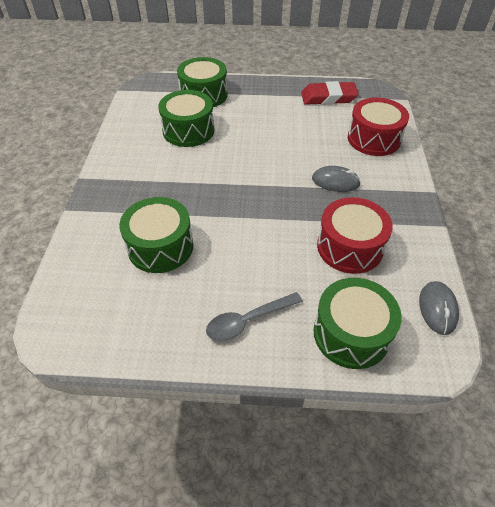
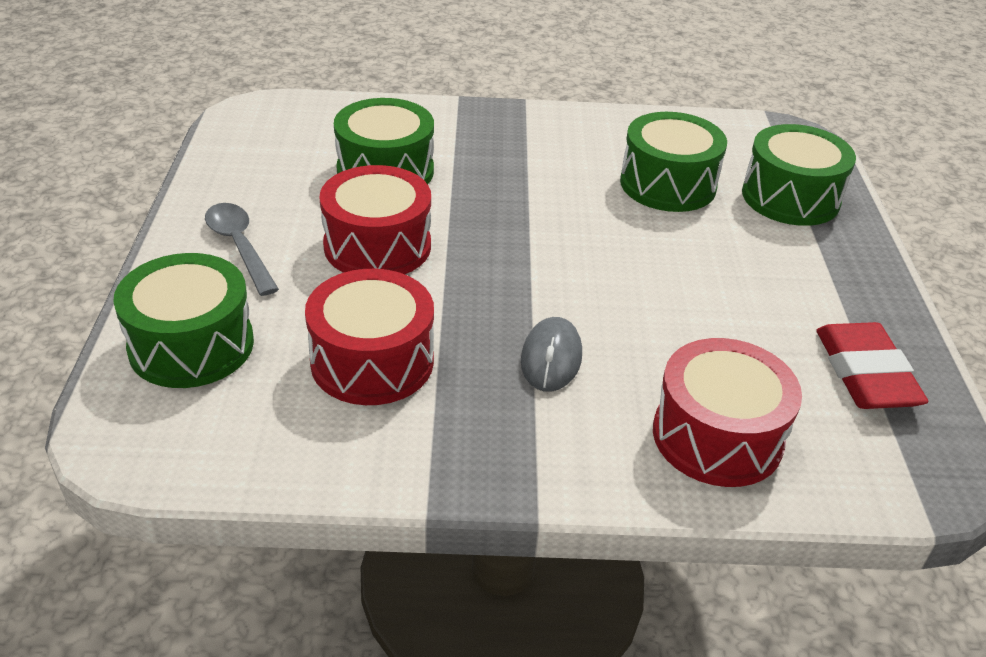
camera: 85 degrees right, 10 degrees down
(246, 248) = (377, 246): none -> red drum
(437, 309) = (213, 459): grey mouse -> none

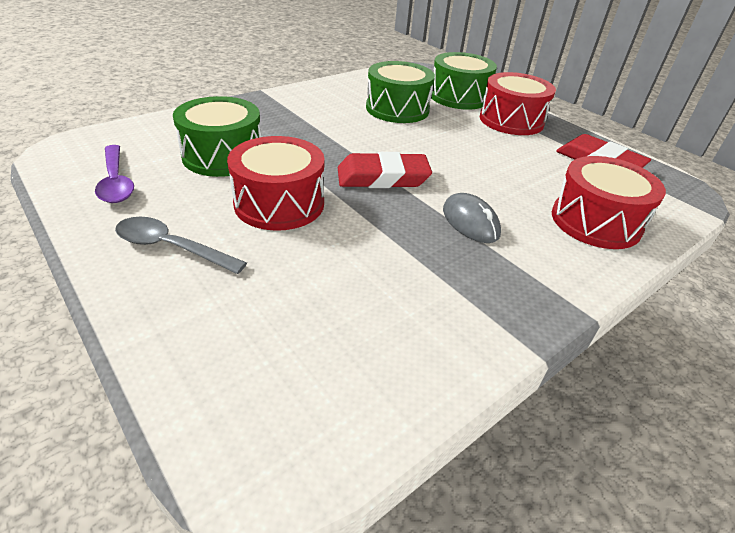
camera: 40 degrees left, 0 degrees up
(191, 345) = (224, 342): green drum -> none
(262, 162) = (116, 182): none -> purple spoon
(372, 361) = (375, 278): red drum -> red drum (511, 120)
(523, 264) = (383, 177): none -> red eraser

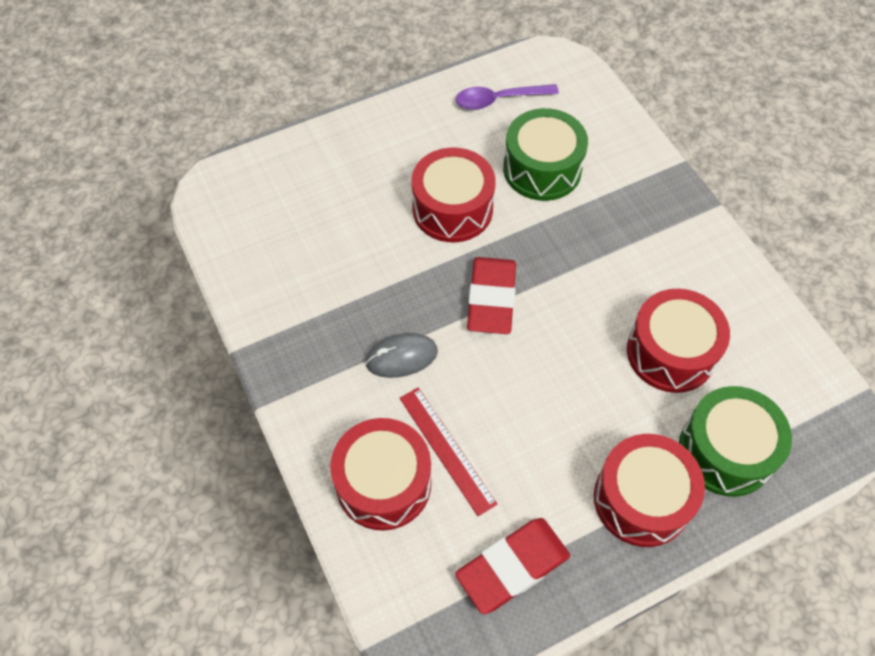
camera: 105 degrees right, 20 degrees up
(171, 247) = (401, 141): grey spoon -> none
(397, 109) = (670, 352): green drum -> red drum
(539, 192) = (447, 449): none -> red ruler

